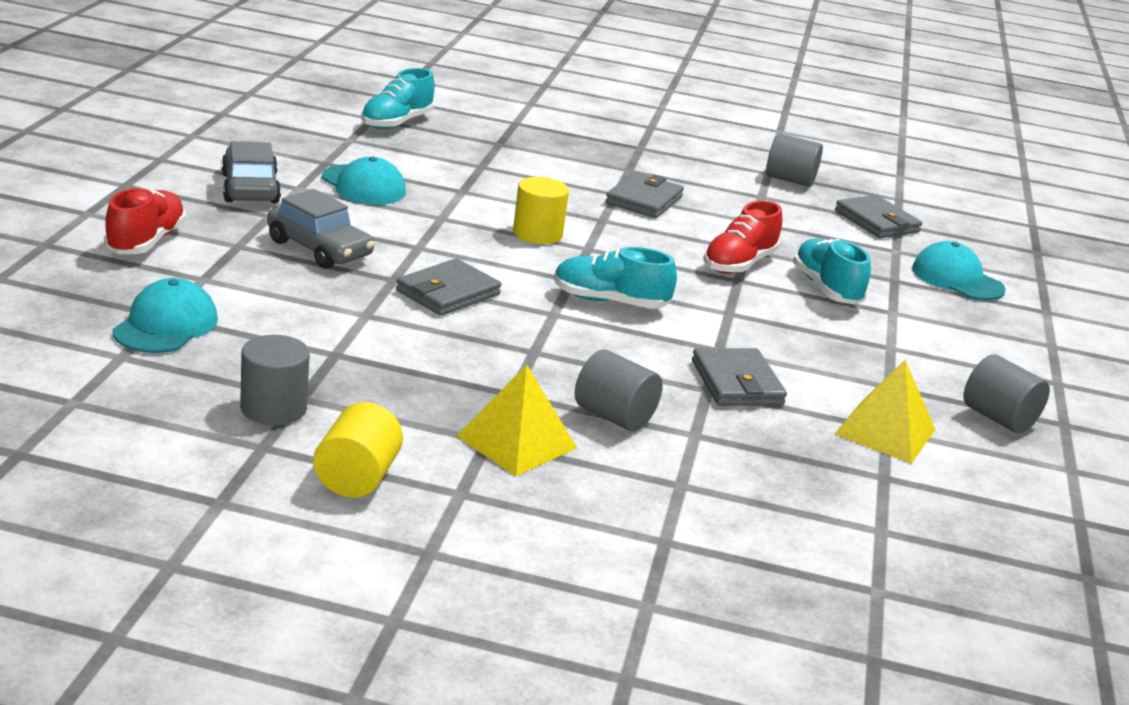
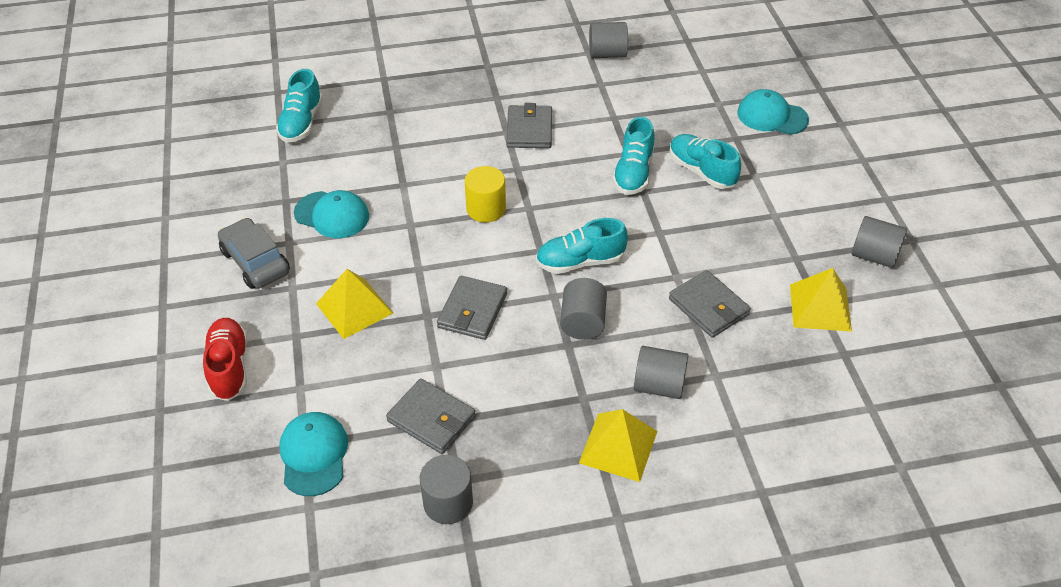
camera: 20 degrees left, 20 degrees up
(319, 249) = (354, 308): grey car -> yellow pyramid
(356, 478) = (548, 542): yellow cylinder -> none
(568, 342) = (582, 322): none -> grey cylinder
(739, 264) = (633, 173): red shoe -> turquoise shoe
(877, 221) = (688, 75): grey wallet -> grey wallet (431, 419)

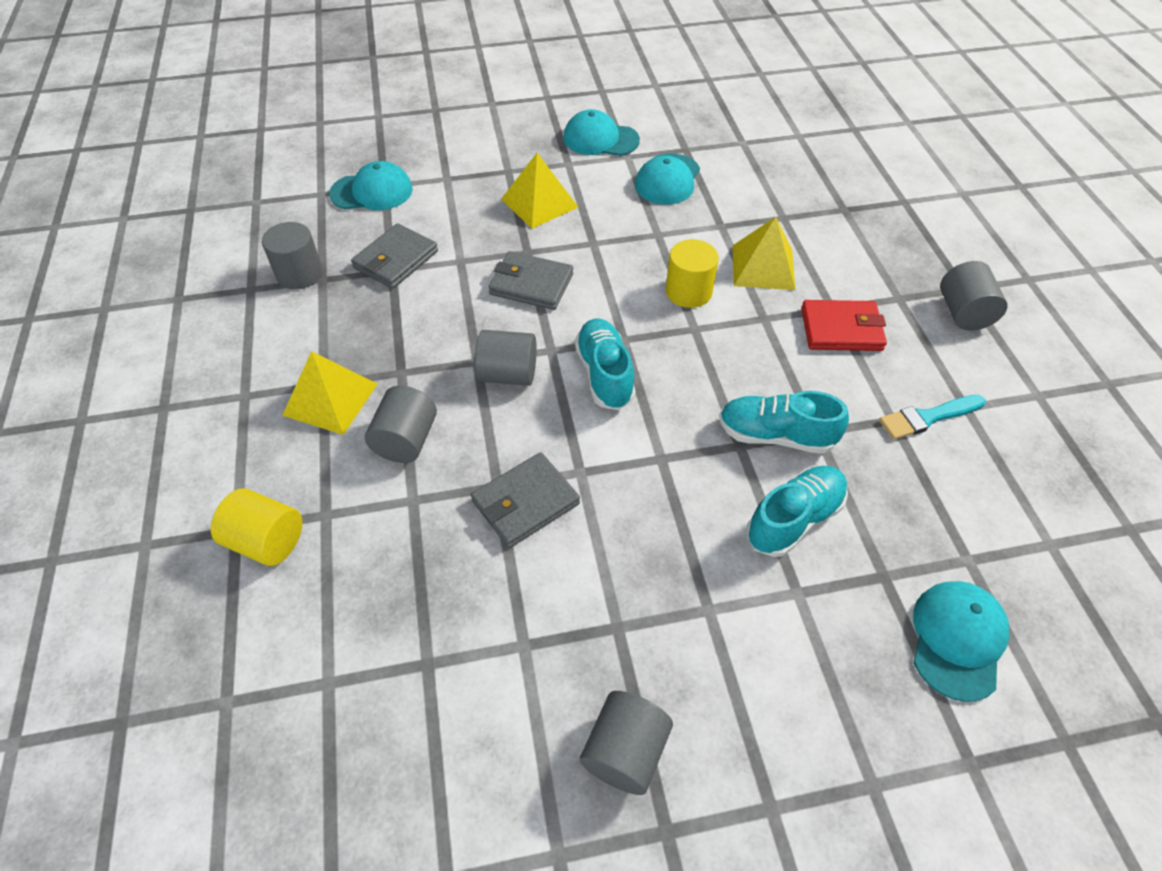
camera: 90 degrees right, 5 degrees up
(229, 367) = (475, 138): red shoe -> none
(255, 262) = (600, 139): grey car -> turquoise cap
(301, 123) = (806, 148): turquoise shoe -> none
(529, 130) = (841, 329): grey wallet -> red wallet
(607, 54) = (1044, 417): grey cylinder -> grey cylinder (963, 313)
(611, 102) = (927, 417): none -> turquoise brush
(769, 467) = (267, 541): none -> yellow cylinder
(820, 307) = (517, 644): yellow pyramid -> yellow pyramid (763, 267)

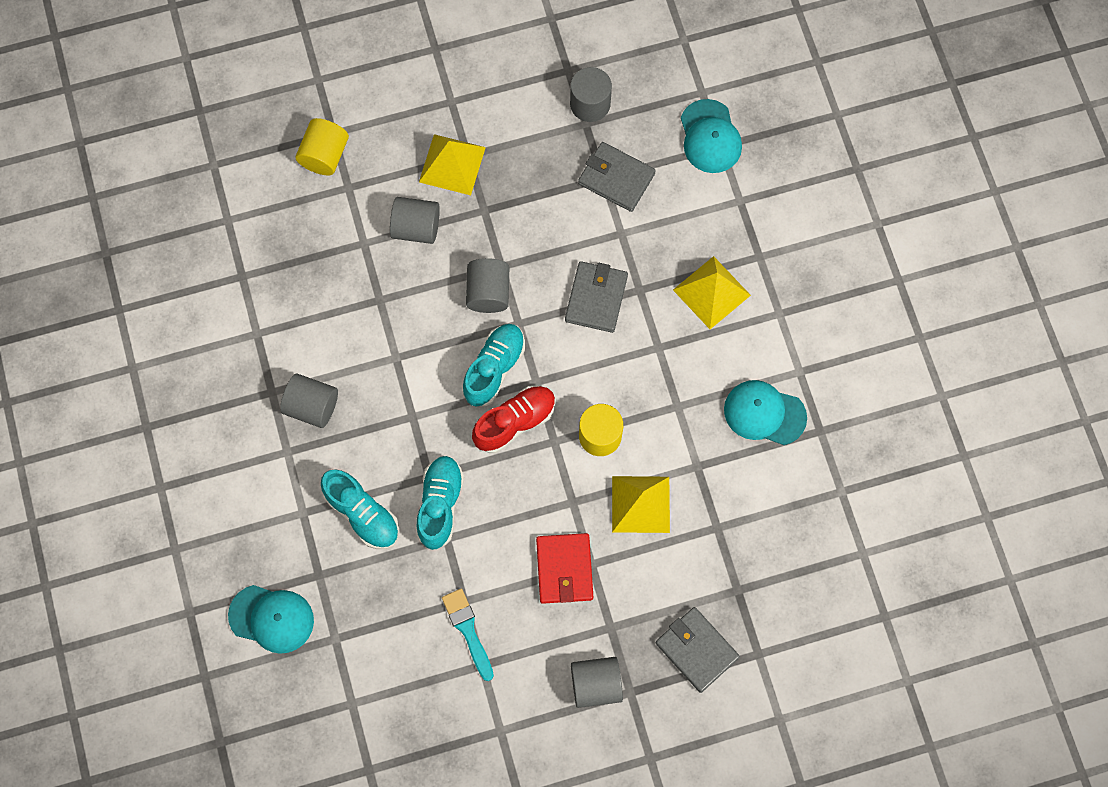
camera: 85 degrees right, 20 degrees up
(525, 502) = (366, 321): grey wallet -> grey wallet (696, 650)
(600, 139) = (826, 342): turquoise cap -> none
(604, 374) = (494, 368): turquoise shoe -> turquoise shoe turned 45 degrees counterclockwise
(625, 751) = (190, 401): grey cylinder -> grey cylinder (312, 406)
(671, 360) = (515, 422): none -> red shoe

